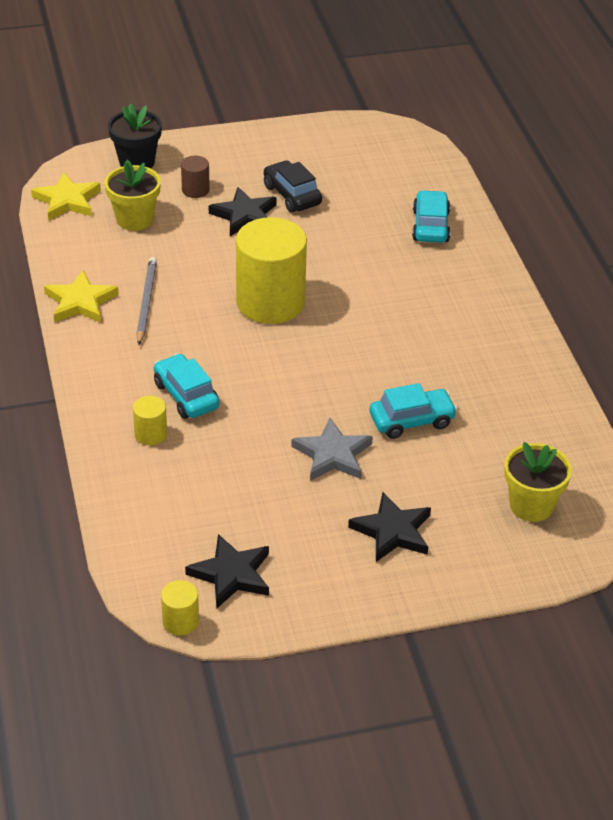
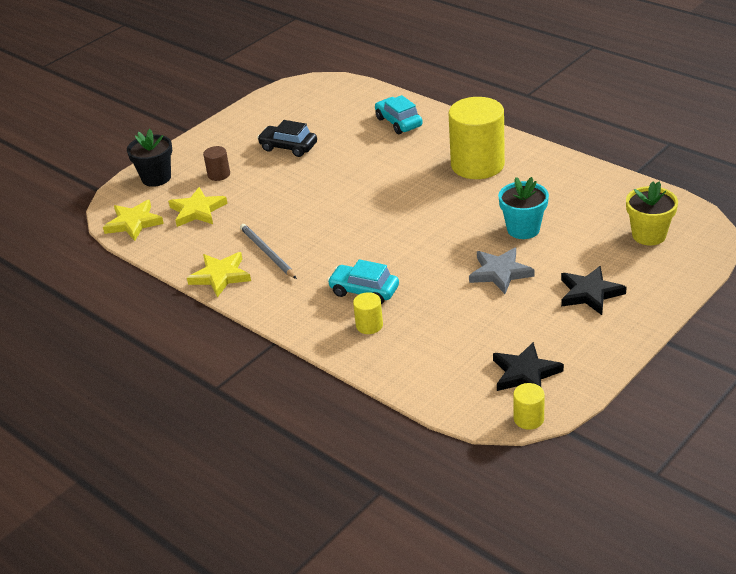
camera: 30 degrees left, 5 degrees down
(135, 219) = (197, 211): yellow flower pot -> yellow star
(244, 216) = (271, 173): black star -> none
(270, 302) = (351, 211): yellow cylinder -> yellow cylinder (477, 165)
(411, 421) = (523, 229): turquoise car -> turquoise flower pot

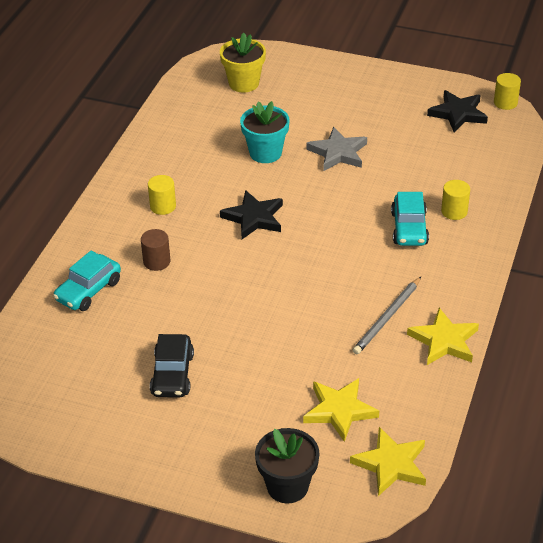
camera: 115 degrees left, 5 degrees up
(219, 174) = (256, 421): brown cylinder -> brown cylinder (156, 261)
(477, 165) = (163, 206): yellow cylinder -> yellow cylinder, size x0.43
(590, 293) = (340, 100): black star -> black star (254, 218)

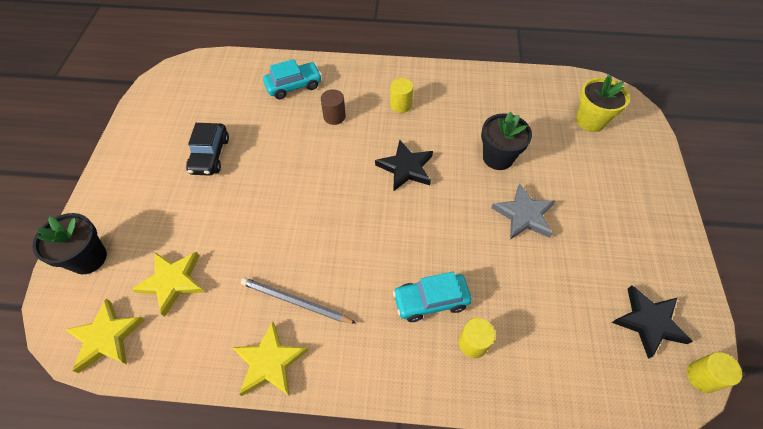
camera: 75 degrees right, 15 degrees up
(88, 290) = (294, 86): turquoise car -> turquoise car turned 135 degrees clockwise
(172, 374) = (210, 155): black car -> black car turned 75 degrees counterclockwise
(265, 153) = (498, 157): turquoise flower pot -> black flower pot

